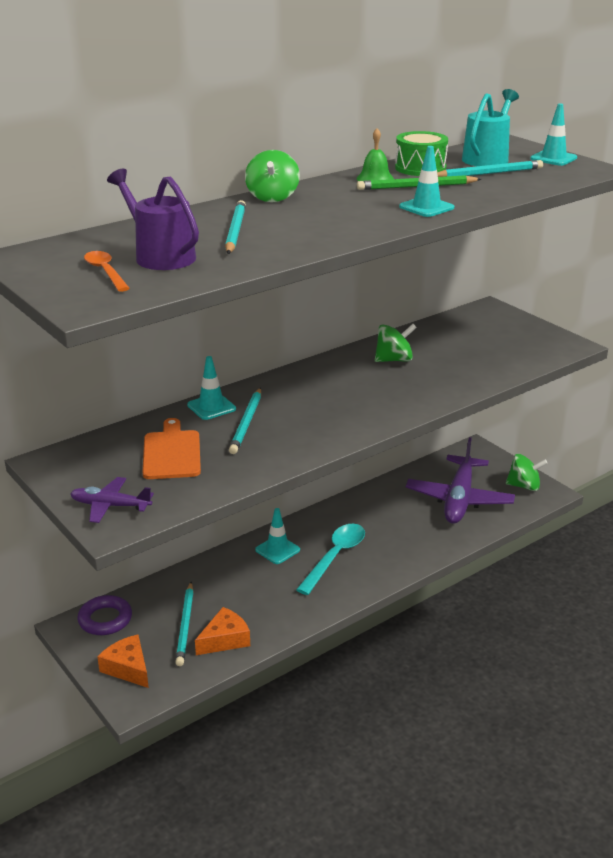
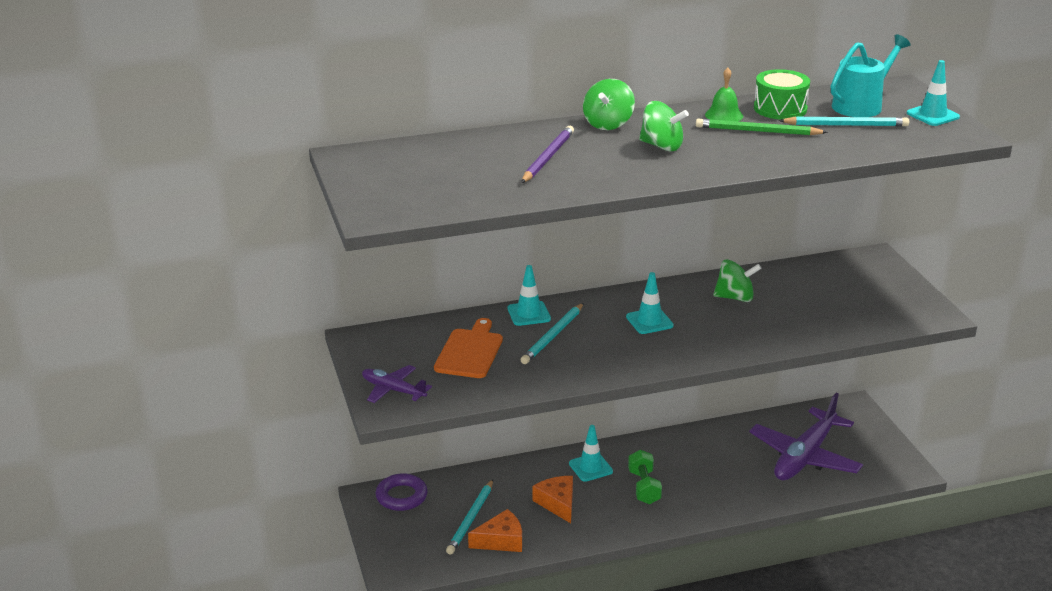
camera: 20 degrees right, 0 degrees up
(105, 272) = (409, 184): orange spoon -> none
(128, 668) = (403, 544): orange cheese -> orange cheese (557, 503)
(160, 256) = (465, 175): purple watering can -> none
(235, 231) = (547, 157): turquoise pencil -> purple pencil
(335, 557) = (644, 487): turquoise spoon -> green dumbbell
(426, 207) = (747, 158): turquoise traffic cone -> turquoise traffic cone (649, 321)
(524, 486) = (885, 458): green spinning top -> green spinning top (661, 146)

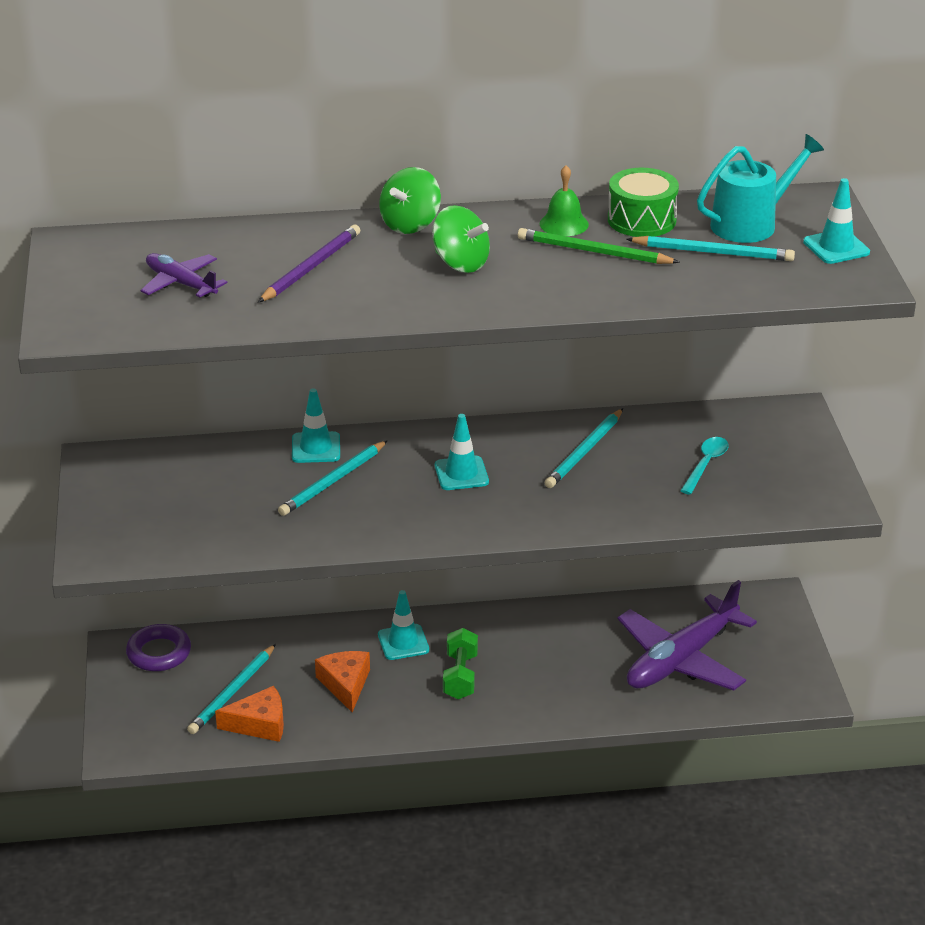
camera: 10 degrees right, 5 degrees up
(393, 390) = (112, 533): purple plane -> purple plane (181, 283)
(470, 351) = (223, 492): orange cutting board -> none
(735, 297) = (584, 452): green spinning top -> turquoise pencil
(829, 298) = (706, 465): none -> turquoise spoon

